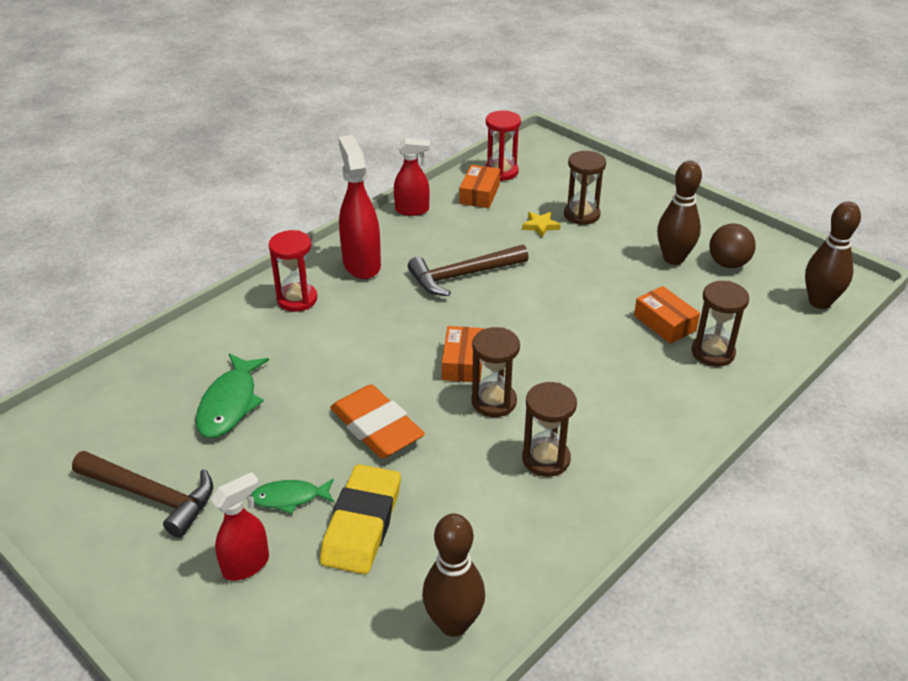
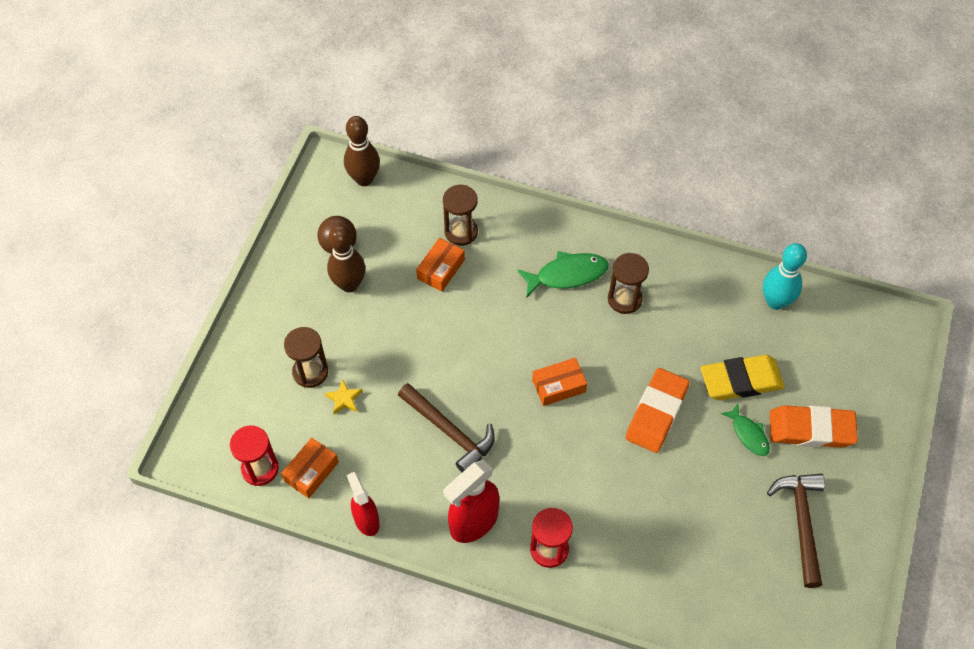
camera: 115 degrees left, 20 degrees up
(230, 404) = (693, 526): green fish -> green fish (567, 275)
(246, 565) = (811, 429): red spray bottle -> orange eraser
(453, 623) = (775, 301): brown bowling pin -> turquoise bowling pin
(479, 194) = (311, 471): orange box -> orange box turned 45 degrees counterclockwise
(494, 401) = (588, 349): brown hourglass -> none

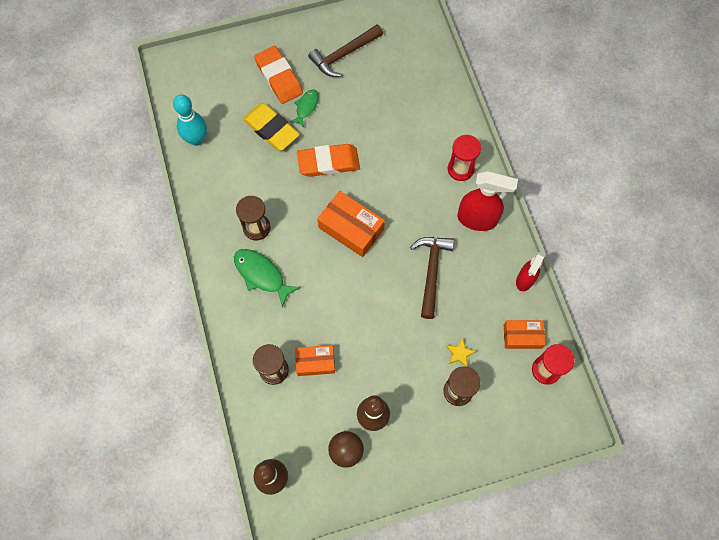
camera: 125 degrees left, 10 degrees up
(558, 386) = (351, 228): orange box -> orange box, size x1.56

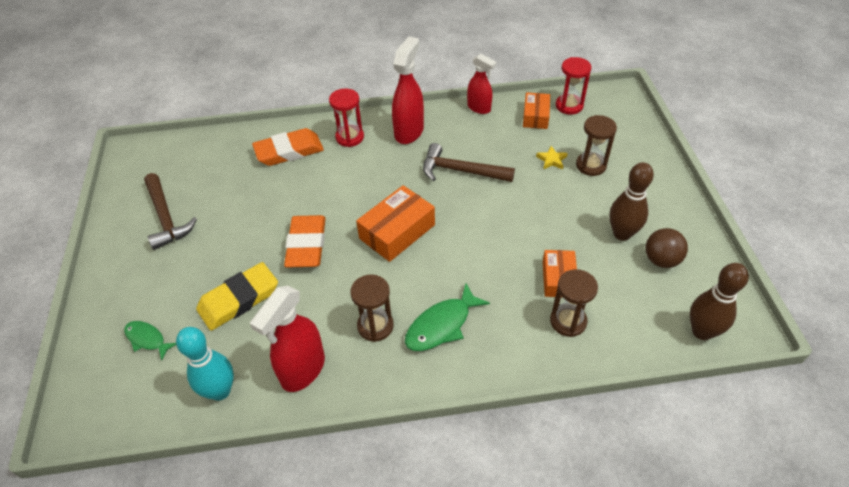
camera: 80 degrees left, 20 degrees down
(216, 186) = (302, 370): none -> red spray bottle
(279, 77) = (166, 285): orange eraser -> orange eraser (289, 151)
(306, 107) = (222, 260): green fish -> green fish (147, 339)

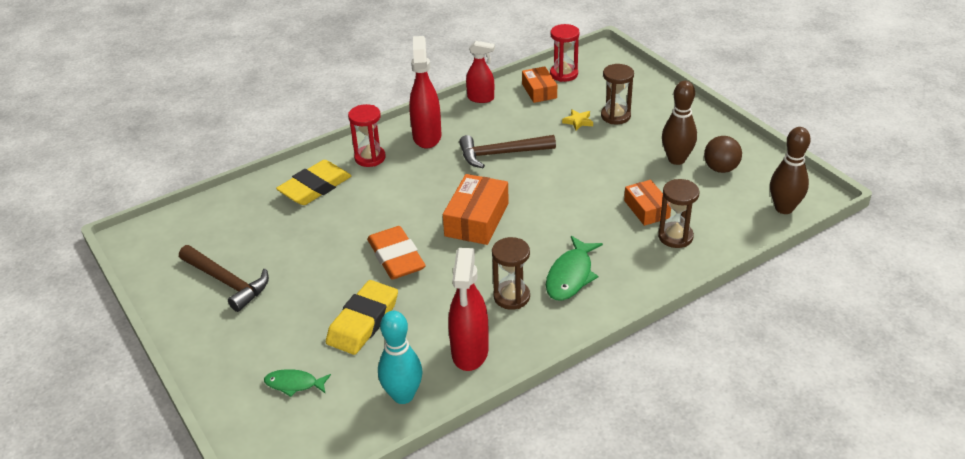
camera: 25 degrees left, 10 degrees down
(289, 151) = (315, 187): orange eraser -> yellow eraser

